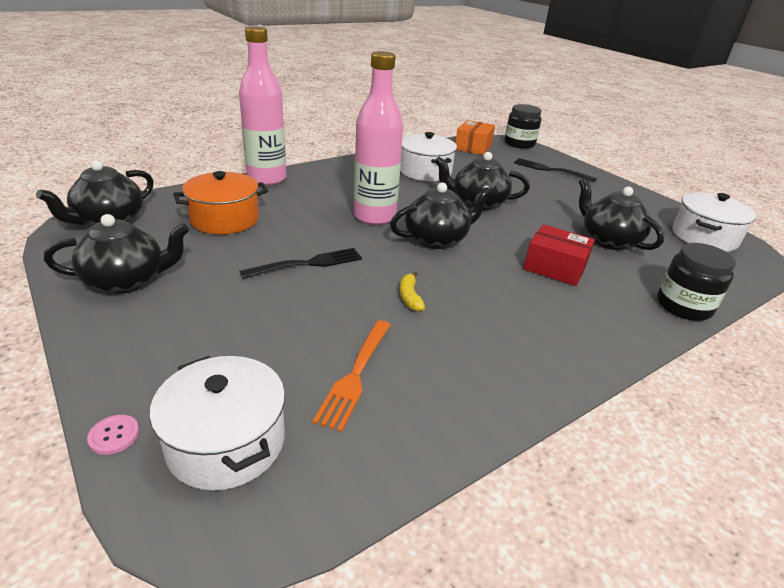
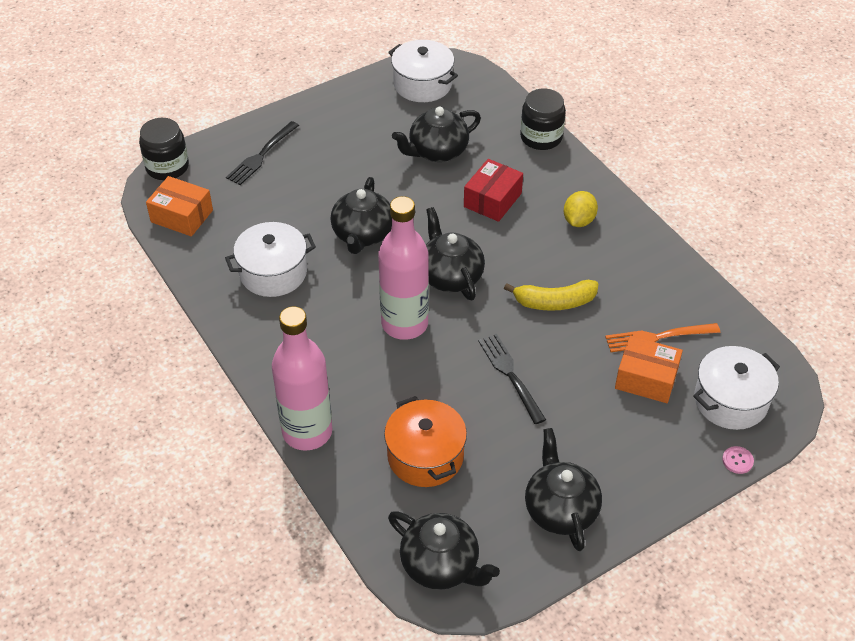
camera: 85 degrees left, 15 degrees up
(285, 358) = (646, 379): none -> orange box
(355, 375) = (657, 337): orange fork -> orange fork turned 150 degrees clockwise
(410, 297) = (554, 302): yellow banana -> yellow banana, size x1.73
(550, 325) = (578, 221): none -> yellow lemon

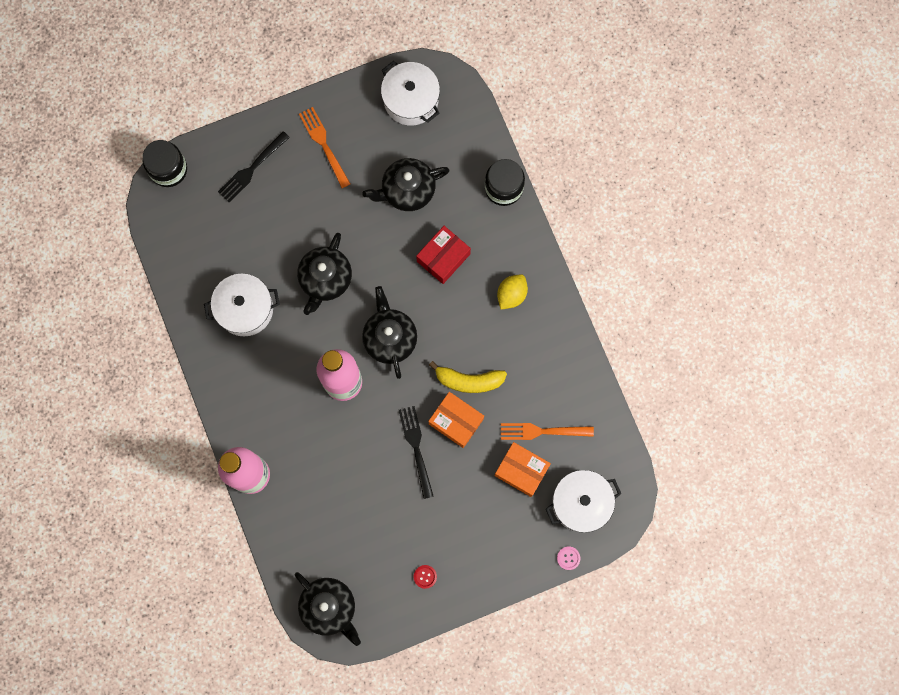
camera: 10 degrees right, 30 degrees up
(182, 216) = (176, 231): orange box -> orange box (456, 421)
(337, 127) = (324, 144): none -> orange fork
(425, 456) = (335, 512): orange pot -> none
(560, 509) = (425, 576): black teapot -> red button

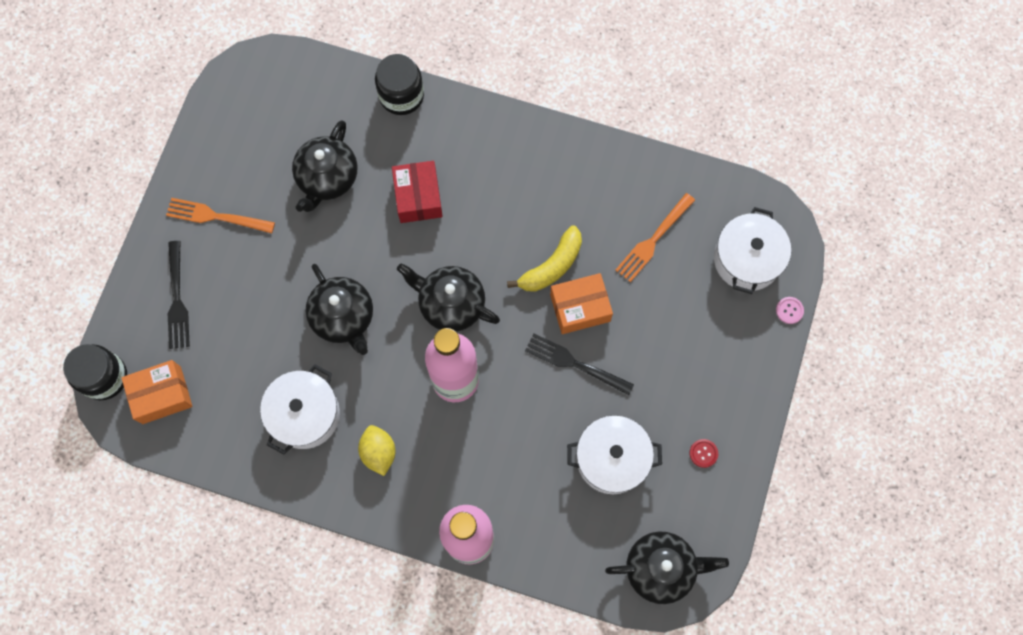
camera: 50 degrees left, 5 degrees down
(411, 100) = (247, 108): white pot -> white pot (611, 459)
(511, 294) = (504, 166): yellow lemon -> yellow lemon (378, 452)
(521, 470) = (674, 287): orange box -> orange box (161, 395)

